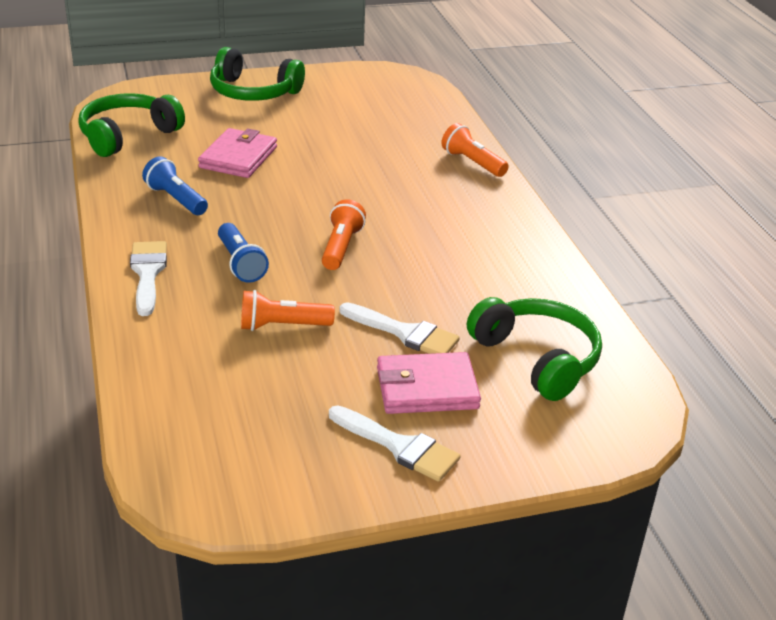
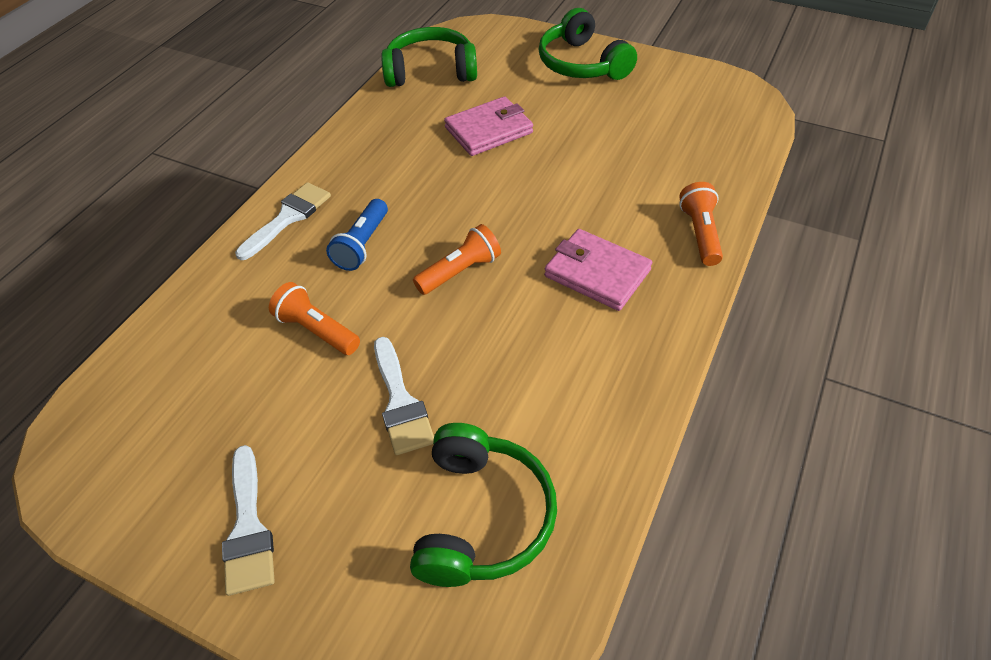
camera: 45 degrees right, 15 degrees up
(176, 199) = (392, 152): blue flashlight -> none
(427, 388) = (345, 479): pink wallet -> pink wallet (597, 273)

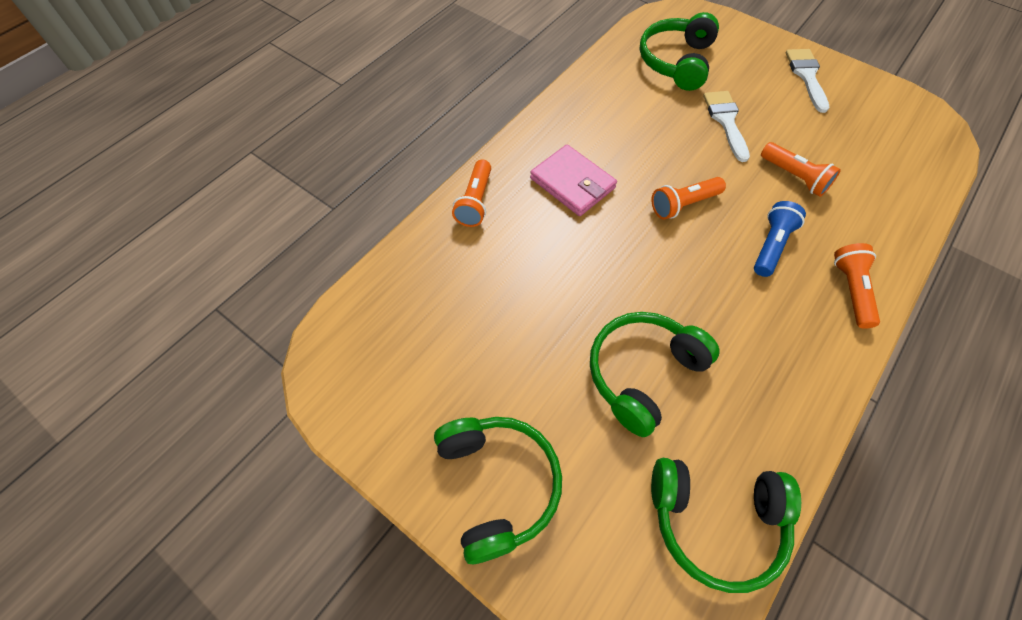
camera: 170 degrees left, 10 degrees up
(288, 217) = (851, 290): white brush -> orange flashlight
(489, 130) = (643, 373): pink wallet -> green headphones

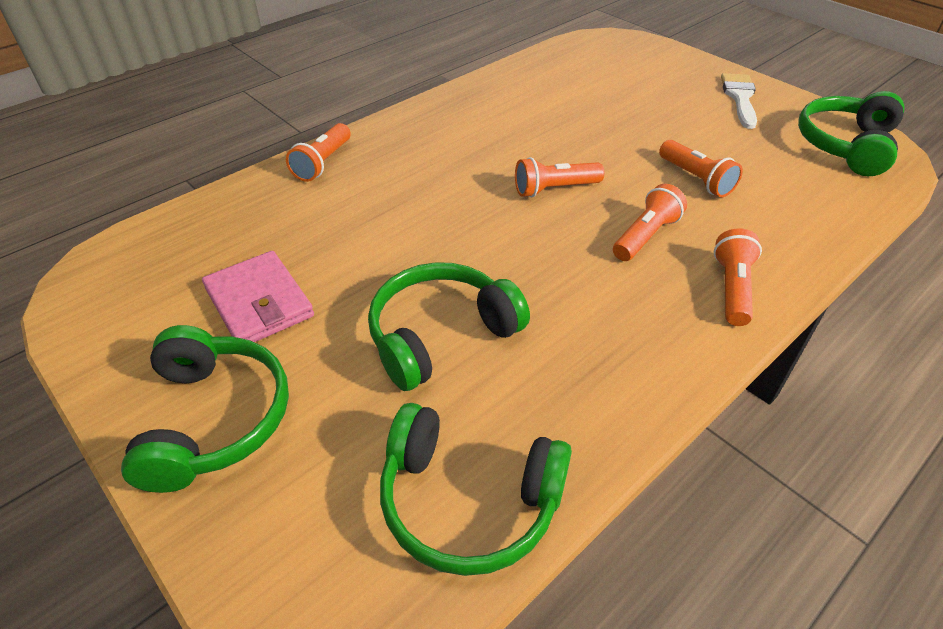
camera: 10 degrees right, 15 degrees down
(572, 183) = (436, 159): pink wallet -> pink wallet (259, 302)
(676, 62) = (595, 74): green headphones -> green headphones (846, 145)
(725, 121) = (632, 125): white brush -> none
(771, 245) = (645, 236): blue flashlight -> orange flashlight

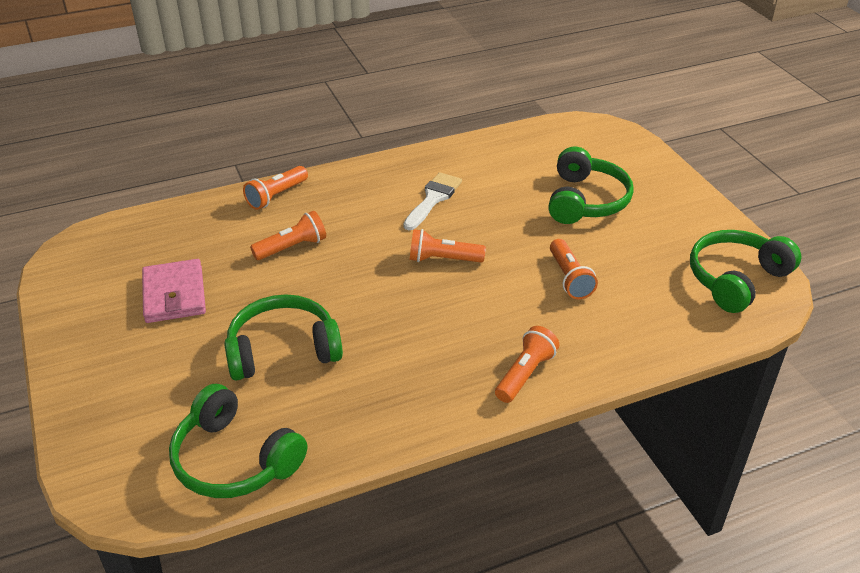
camera: 20 degrees right, 5 degrees down
(214, 419) = (108, 365): green headphones -> green headphones (585, 200)
(645, 236) = (488, 316): orange flashlight -> orange flashlight (292, 247)
(739, 97) = (674, 211): white brush -> white brush (433, 199)

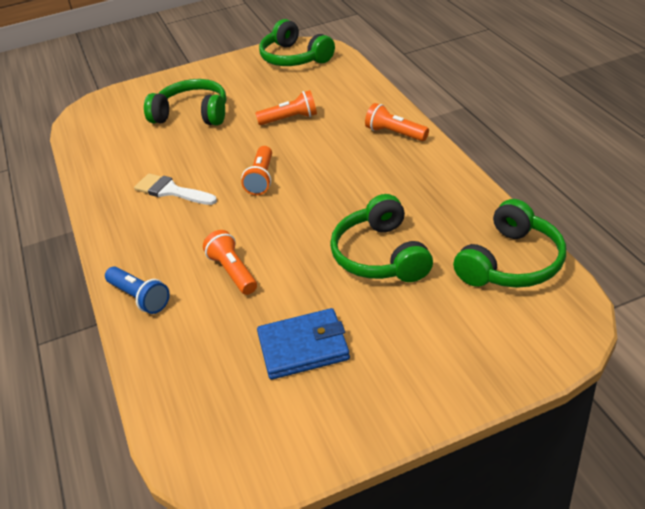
camera: 85 degrees left, 0 degrees up
(174, 294) = (303, 347): pink wallet -> blue wallet
(276, 196) = (139, 297): orange flashlight -> blue flashlight

